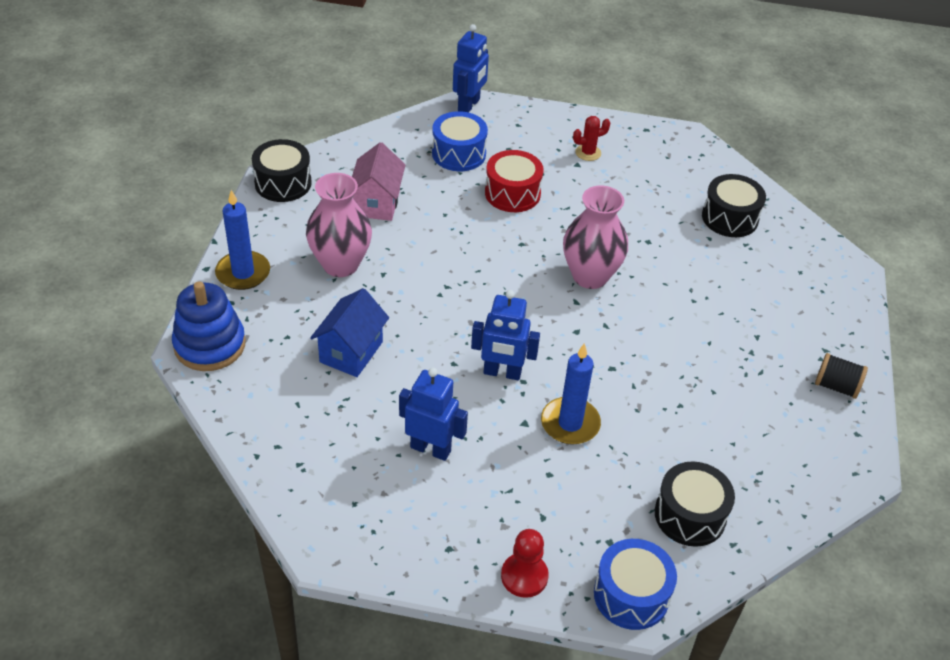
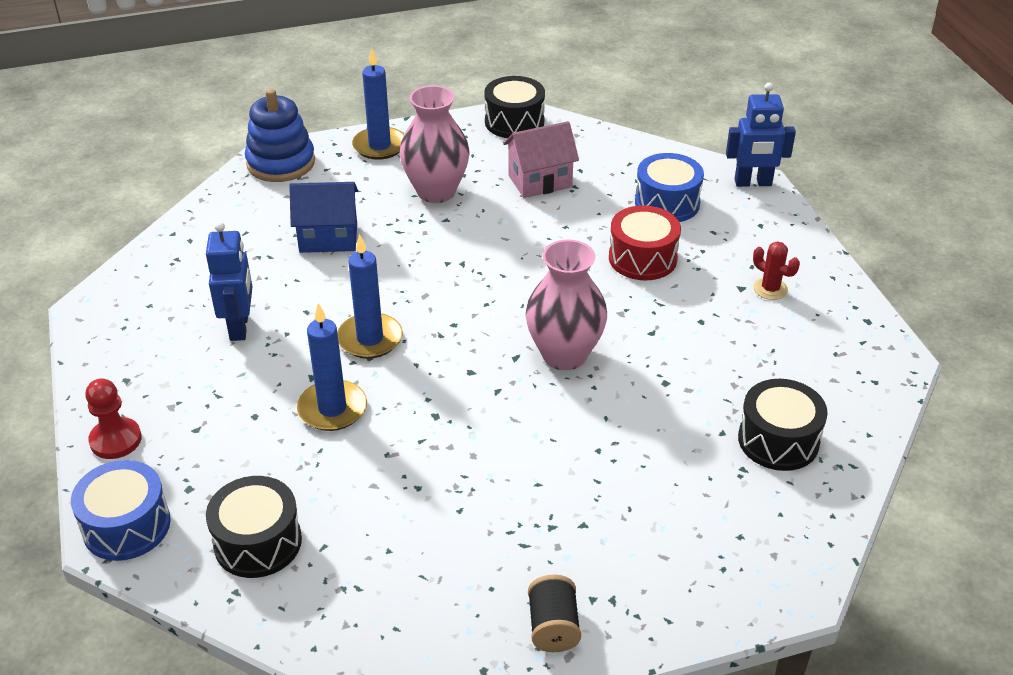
camera: 65 degrees right, 5 degrees down
(502, 373) = (370, 339): blue robot -> blue candle

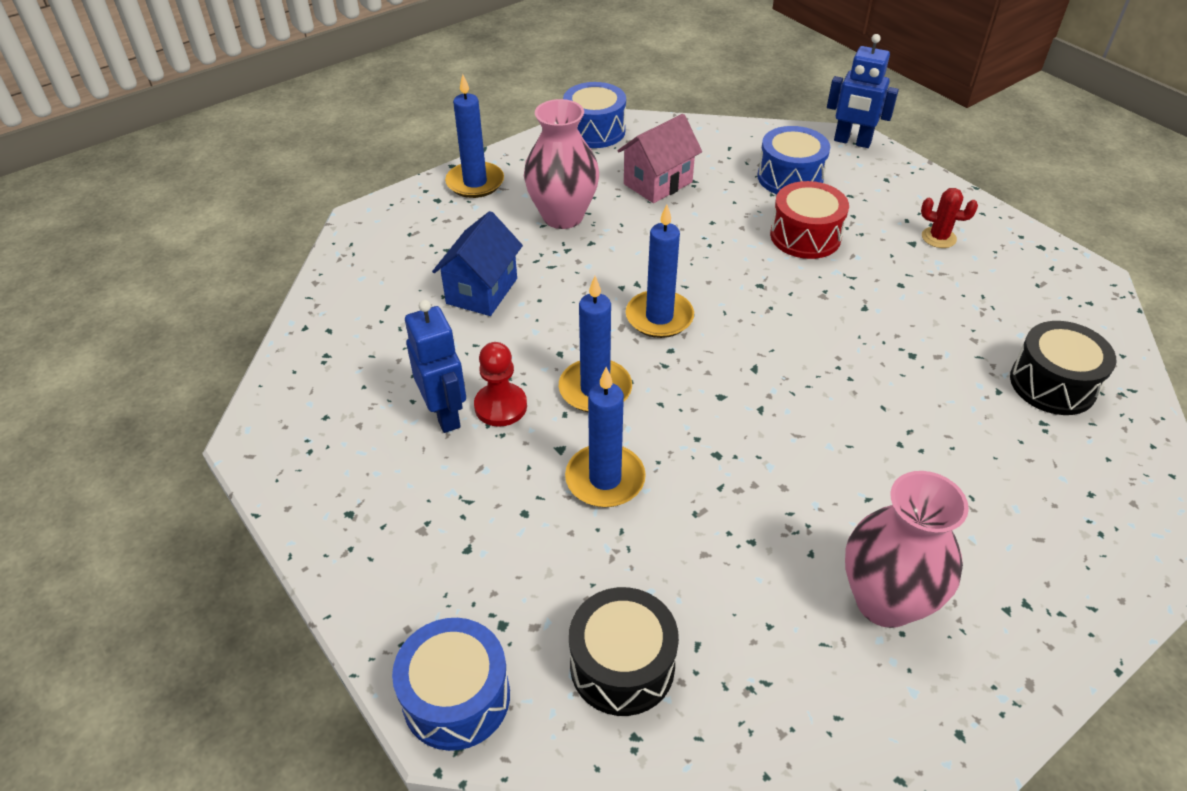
camera: 20 degrees left, 5 degrees up
(116, 440) = (380, 592): red pawn -> red pawn (500, 406)
(281, 163) = (381, 223): blue stacking toy -> none
(328, 238) = (482, 291): blue house -> blue house turned 45 degrees counterclockwise
(462, 295) = (659, 317): none -> blue candle
(514, 122) = (594, 131): black drum -> blue drum
(553, 627) = (993, 656): black spool -> none
(564, 355) = (800, 353): pink vase -> pink vase (885, 601)
(753, 183) = (852, 142): blue robot -> blue robot turned 45 degrees clockwise

